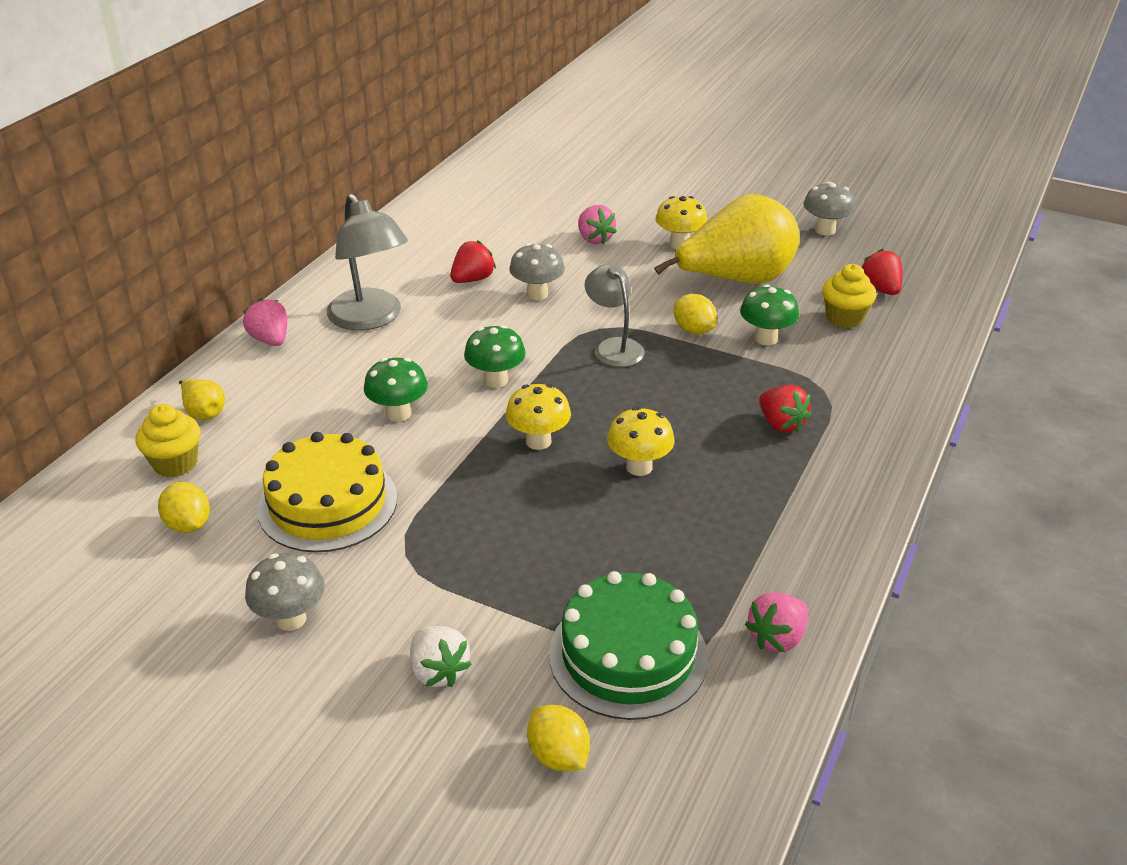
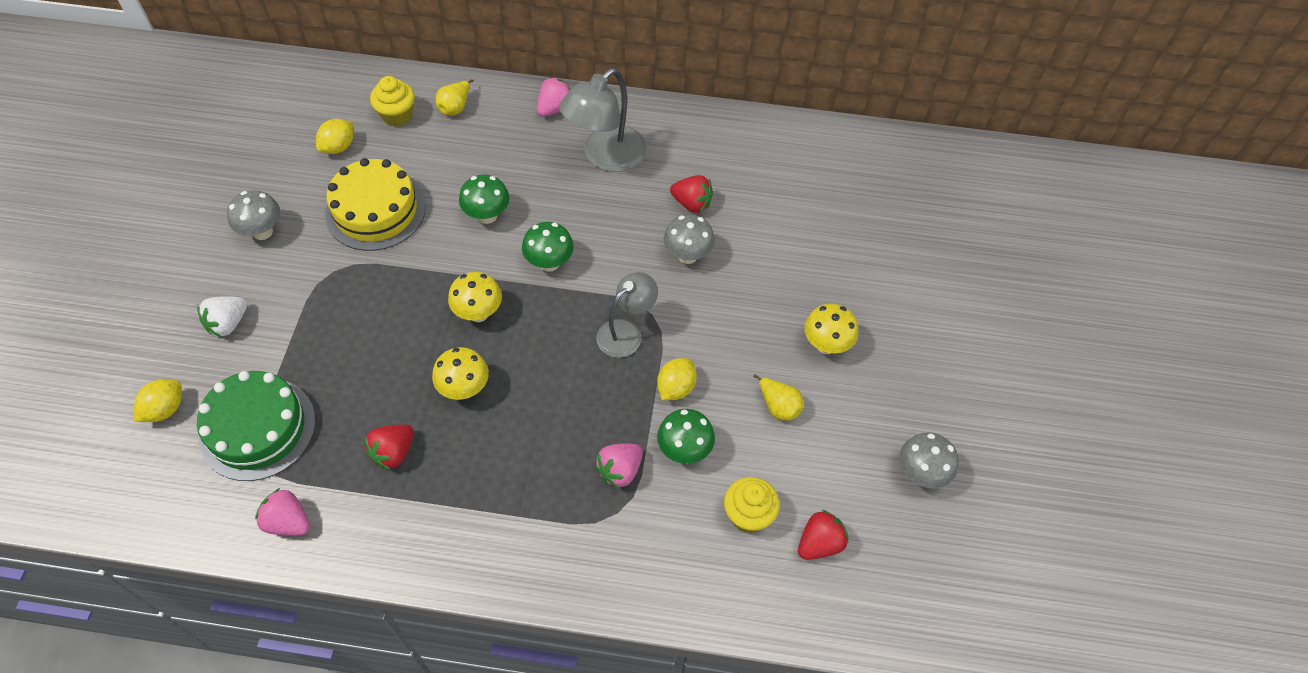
camera: 70 degrees right, 20 degrees up
(594, 239) = (802, 273): pink strawberry -> pink strawberry (620, 471)
(735, 280) = (778, 406): yellow pear -> yellow pear, size x0.40
(781, 424) = (552, 484): red strawberry -> red strawberry (393, 452)

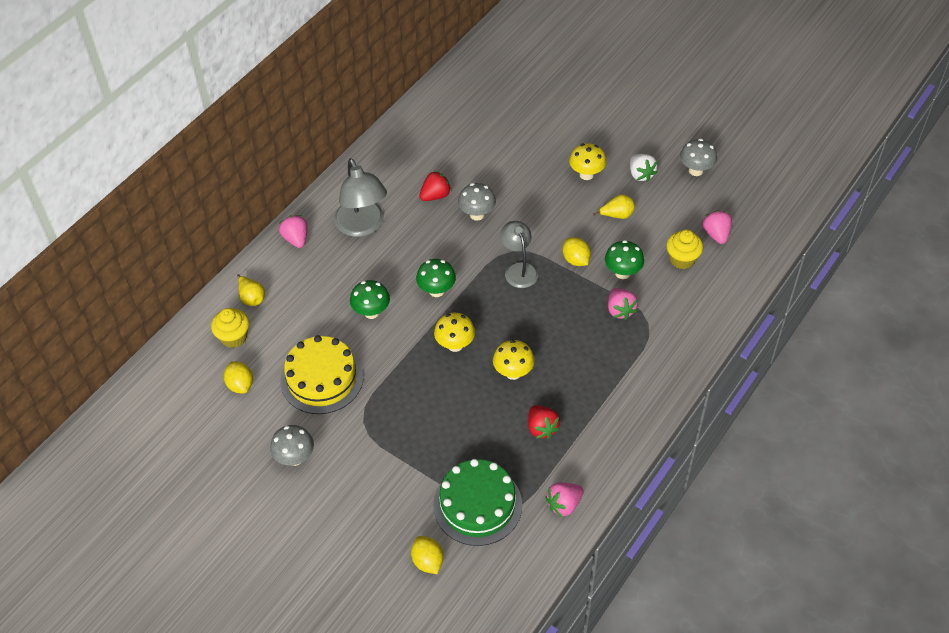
camera: 60 degrees left, 5 degrees down
(228, 324) = (372, 502): white strawberry -> white strawberry (641, 174)
(819, 543) = (716, 234): red strawberry -> pink strawberry

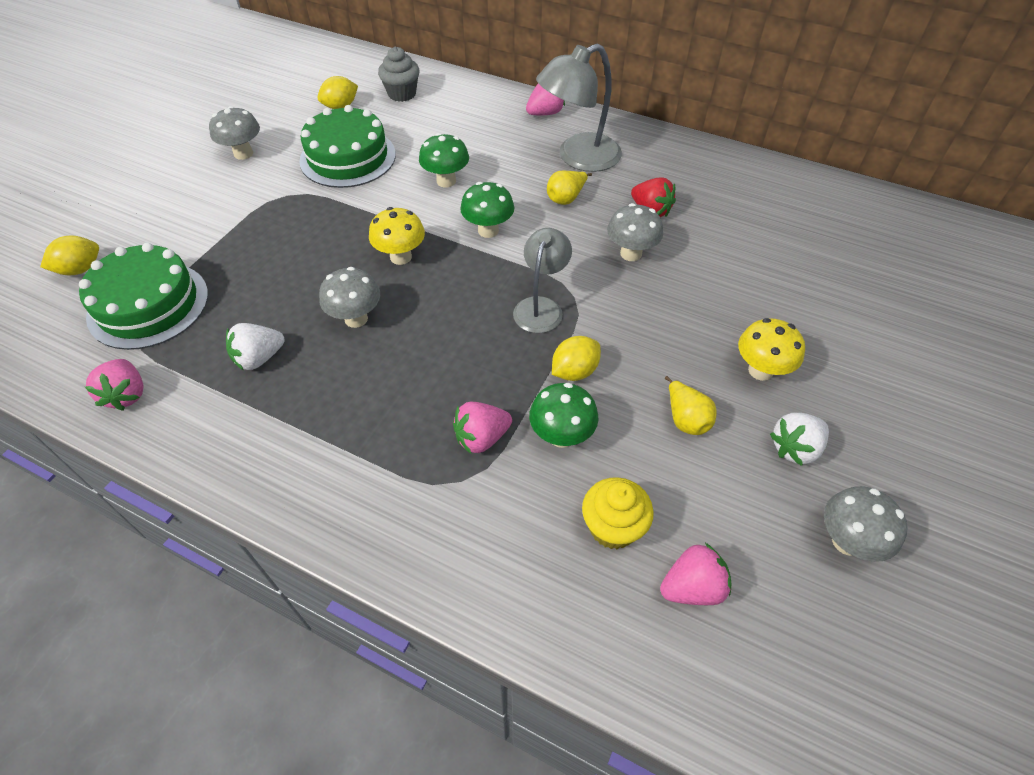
camera: 80 degrees right, 0 degrees up
(234, 337) = (402, 94): yellow cupcake -> grey cupcake
(252, 298) = (455, 97): yellow pear -> yellow pear (566, 198)
(322, 378) = (348, 157): yellow cake -> green cake
(513, 372) = (356, 318): yellow mushroom -> grey mushroom
(519, 269) = (541, 307): grey lamp -> grey lamp turned 45 degrees counterclockwise
(541, 428) = (259, 358): red strawberry -> white strawberry
(564, 504) = (127, 395): pink strawberry -> pink strawberry turned 150 degrees counterclockwise

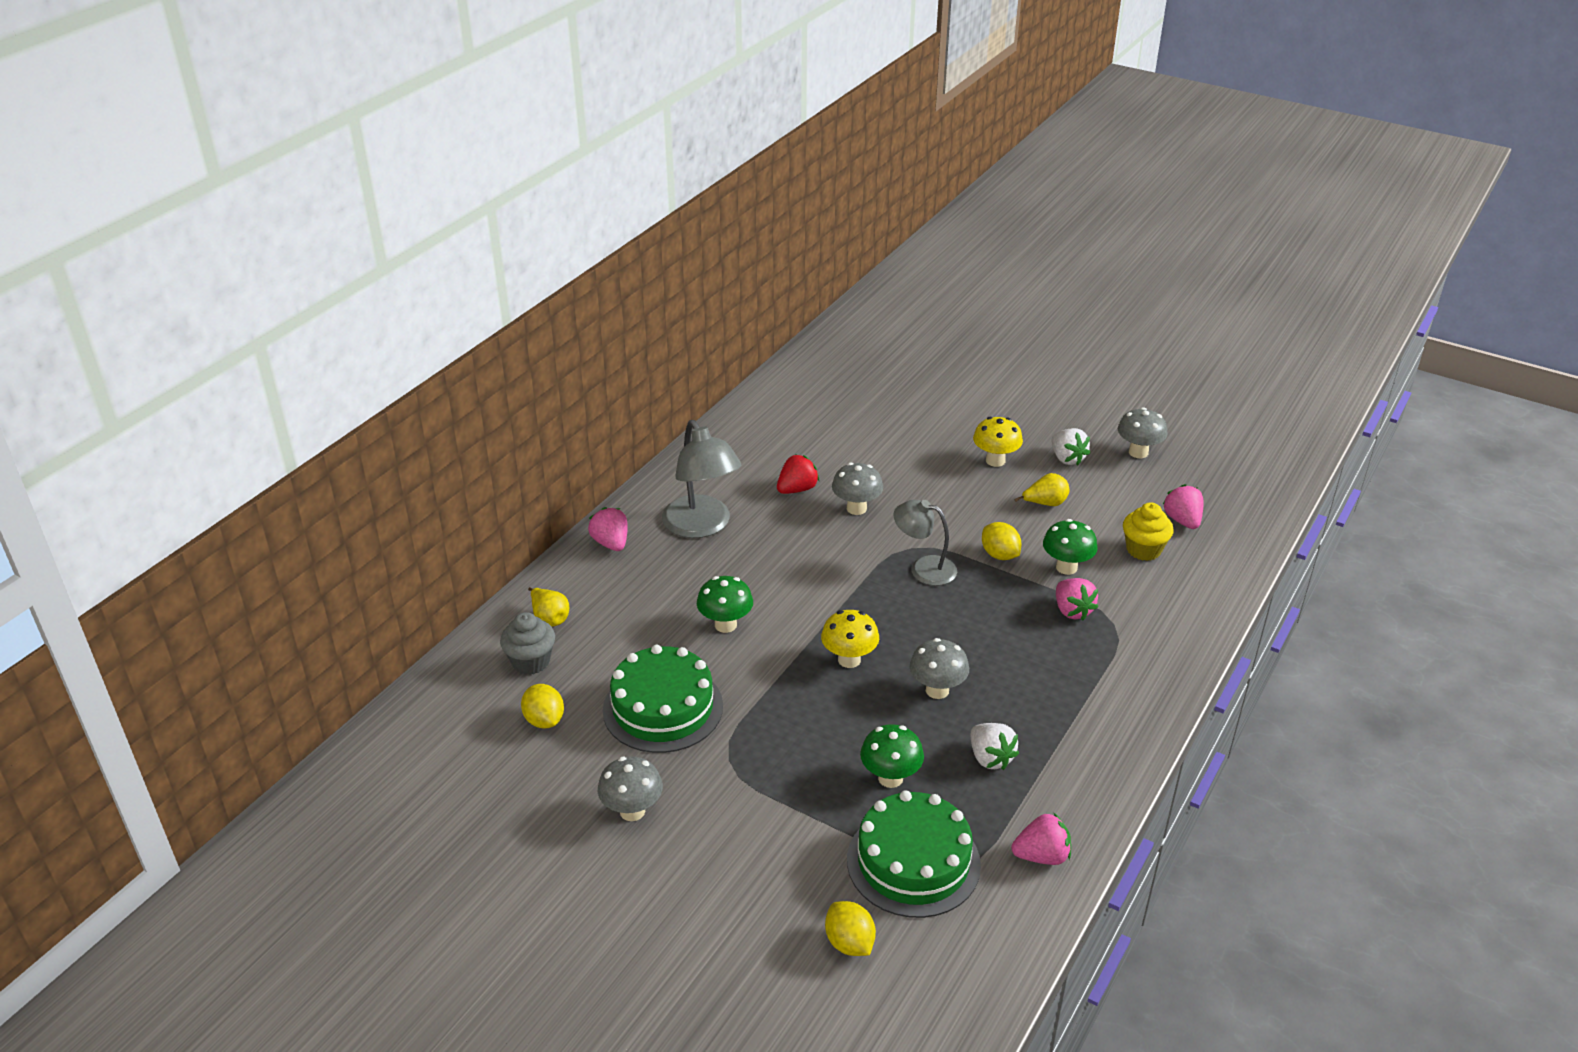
camera: 85 degrees left, 15 degrees down
(488, 230) = (814, 596): green mushroom -> green mushroom (890, 778)
(566, 198) = (769, 540): yellow pear -> yellow pear (549, 618)

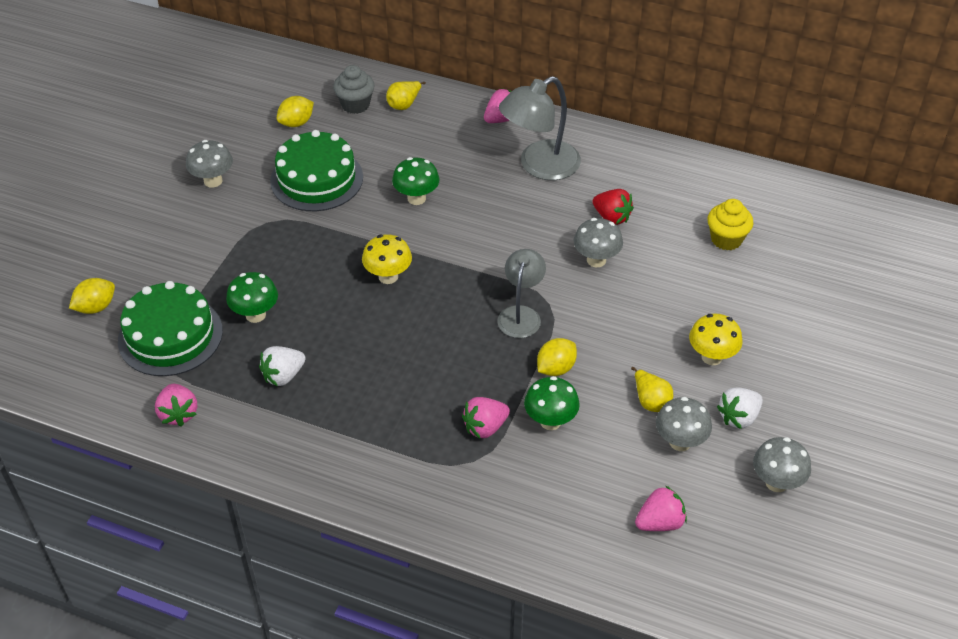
camera: 80 degrees right, 10 degrees up
(937, 690) = (360, 336): grey mushroom -> grey mushroom (680, 442)
(1143, 550) = (597, 486): yellow cupcake -> yellow cupcake (726, 239)

